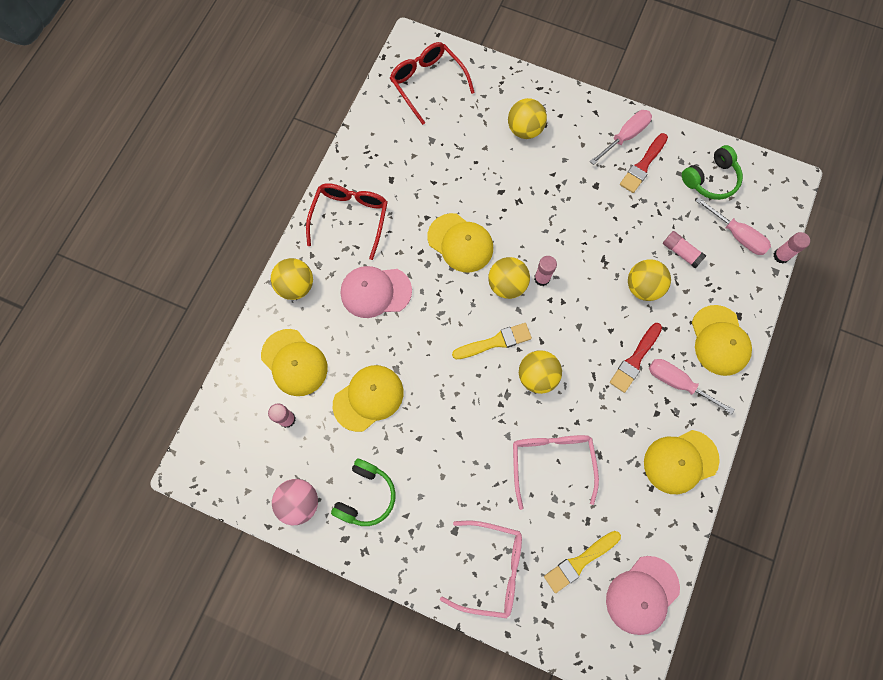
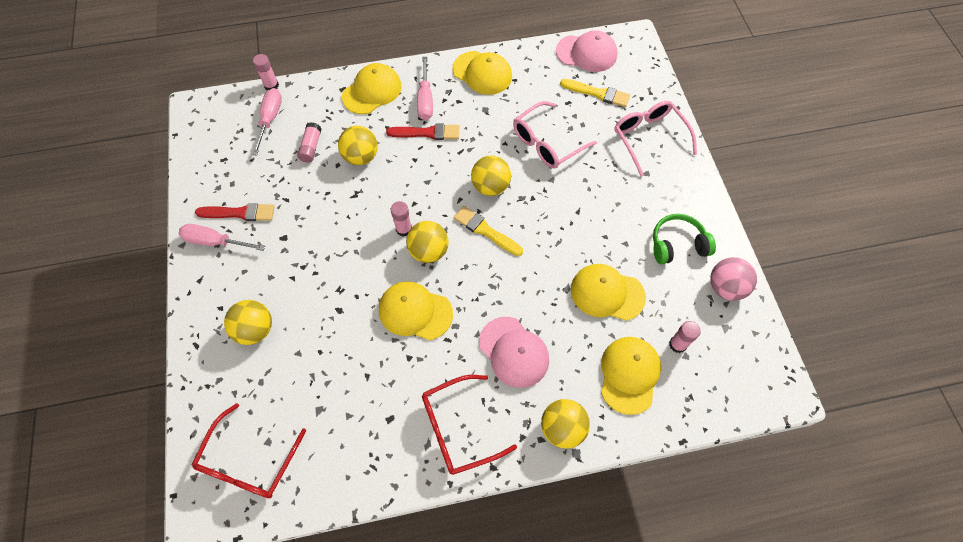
camera: 125 degrees left, 10 degrees down
(460, 243) = (415, 311): yellow cap -> yellow cap turned 75 degrees counterclockwise
(710, 179) = (225, 159): green headphones -> none

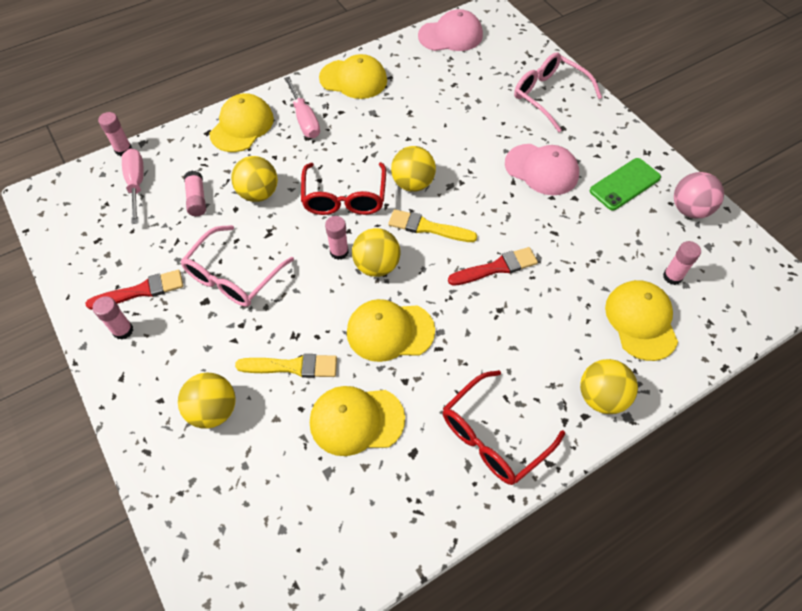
camera: 20 degrees left, 5 degrees down
(214, 242) = (123, 330): pink screwdriver -> pink glue stick
(249, 462) = (269, 561): red glasses -> red glasses (344, 198)
(427, 133) = (321, 150): red brush -> red brush (496, 267)
(514, 352) = (514, 337): pink cap -> pink cap (542, 169)
(547, 143) = (451, 127): pink glasses -> pink glasses (233, 276)
(598, 93) = (479, 69): yellow brush -> yellow brush (292, 366)
(607, 293) = (580, 250): yellow cap -> yellow cap (356, 420)
(677, 245) = (625, 184): green headphones -> green phone

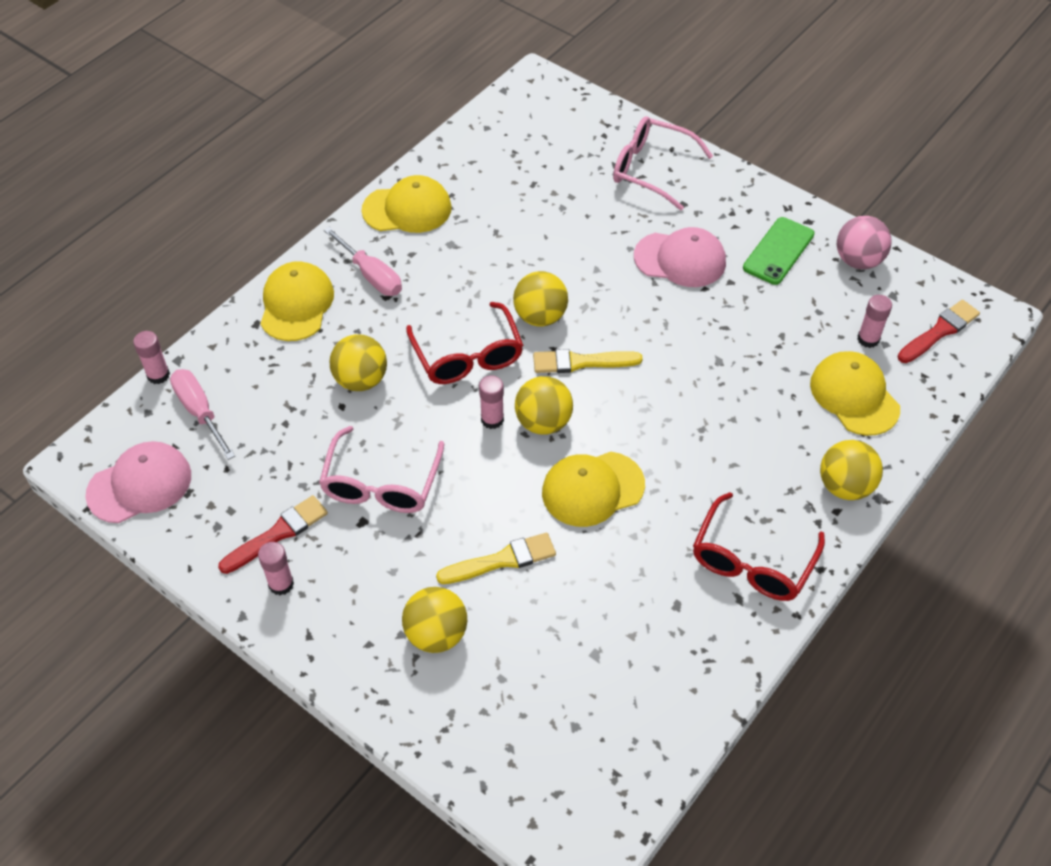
camera: 20 degrees left, 5 degrees down
(197, 199) = (287, 408): pink glue stick -> none
(356, 420) = (600, 593): yellow cap -> none
(450, 35) = (501, 123): pink cap -> pink cap (140, 485)
(496, 267) = (678, 385): red brush -> red brush (939, 331)

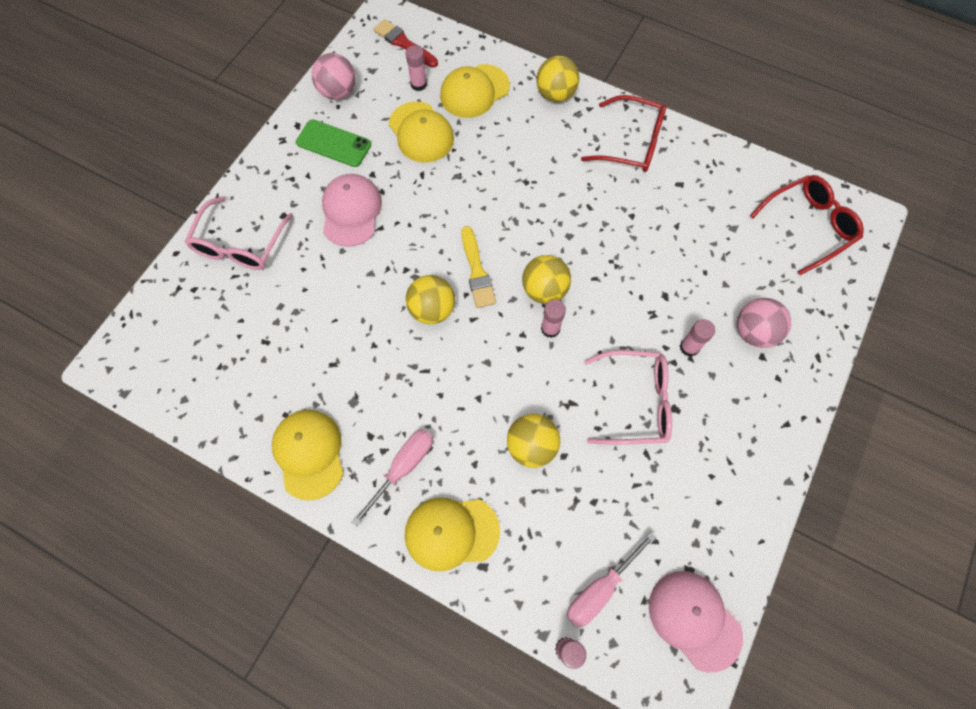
camera: 100 degrees left, 15 degrees up
(278, 534) = (706, 475): red brush -> none
(281, 584) = (751, 458): pink glue stick -> pink glue stick (689, 347)
(436, 634) = (754, 332): yellow ball -> pink ball
(468, 356) = (487, 360): red glasses -> red glasses (808, 226)
(502, 560) = (678, 299): yellow brush -> none
(592, 489) = (599, 247): yellow cap -> yellow cap (421, 132)

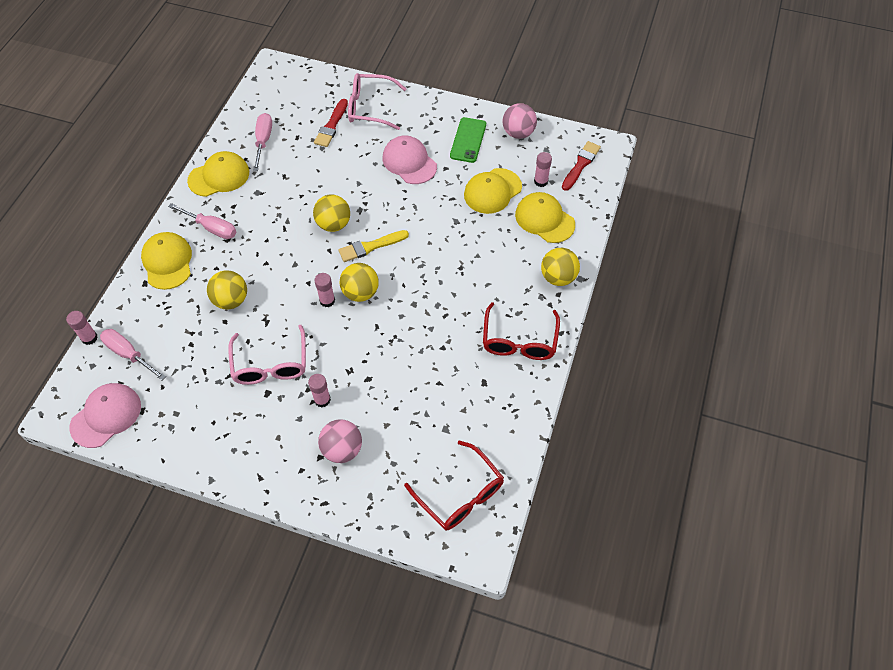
camera: 80 degrees right, 10 degrees down
(258, 295) = (331, 126): none -> red brush
(258, 387) = (263, 141): none -> pink screwdriver
(351, 211) = (409, 162): pink cap -> pink cap turned 120 degrees counterclockwise

